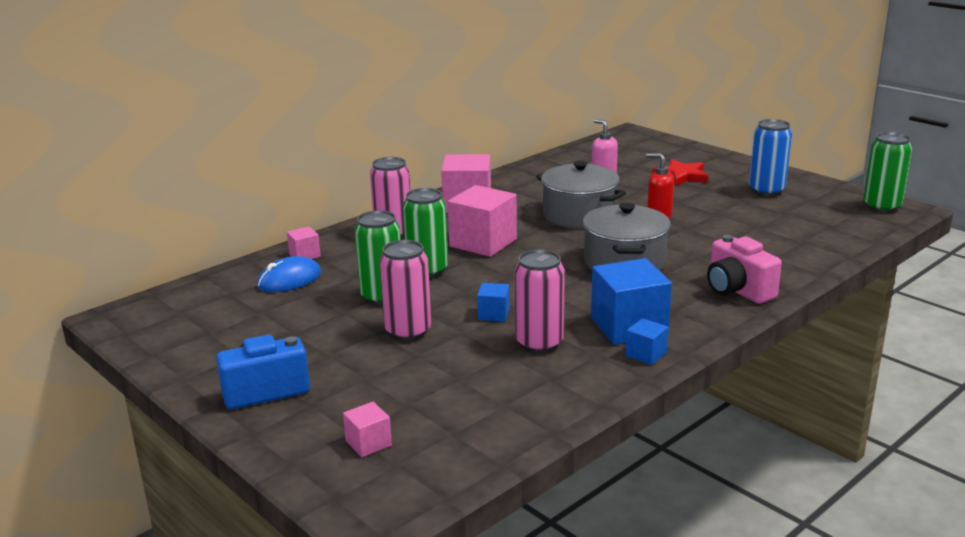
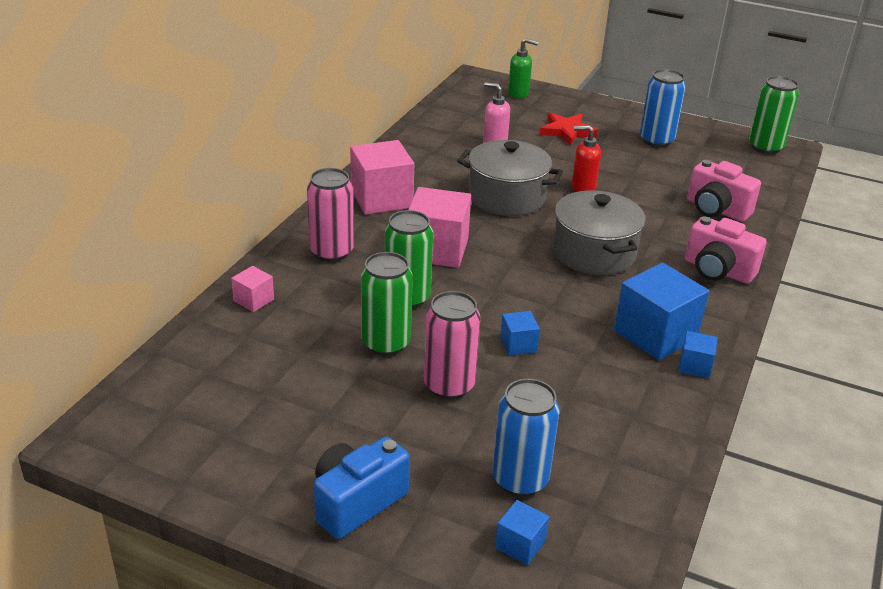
camera: 25 degrees left, 10 degrees up
(289, 280) = (263, 339): blue mouse -> none
(368, 443) = (520, 544): pink cube -> blue cube
(409, 402) = (520, 479): none -> blue can
(539, 343) = (589, 373): pink can -> none
(659, 146) = (518, 94): none -> green soap dispenser
(780, 247) = (716, 210): none -> pink camera

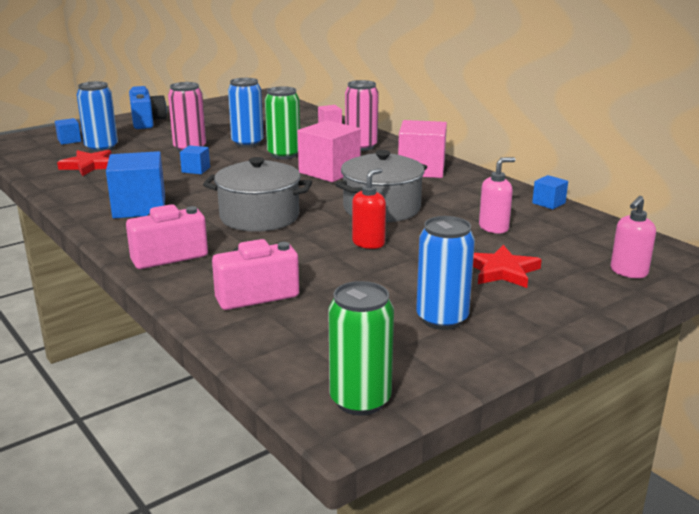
camera: 120 degrees right, 10 degrees down
(385, 343) = (247, 143): green can -> blue can
(518, 94) = (628, 272): green soap dispenser -> pink soap dispenser
(592, 448) = (89, 165): none -> red star
(695, 366) = (92, 208): blue cube -> blue cube (548, 203)

